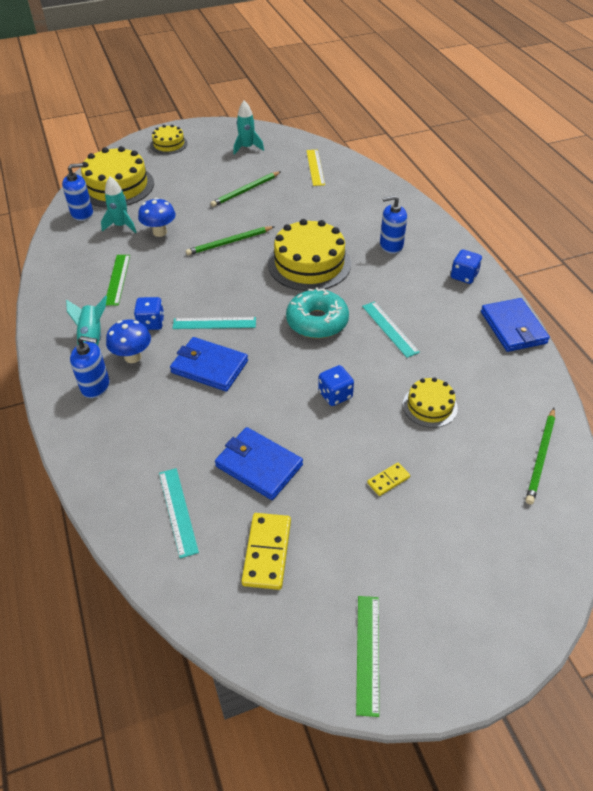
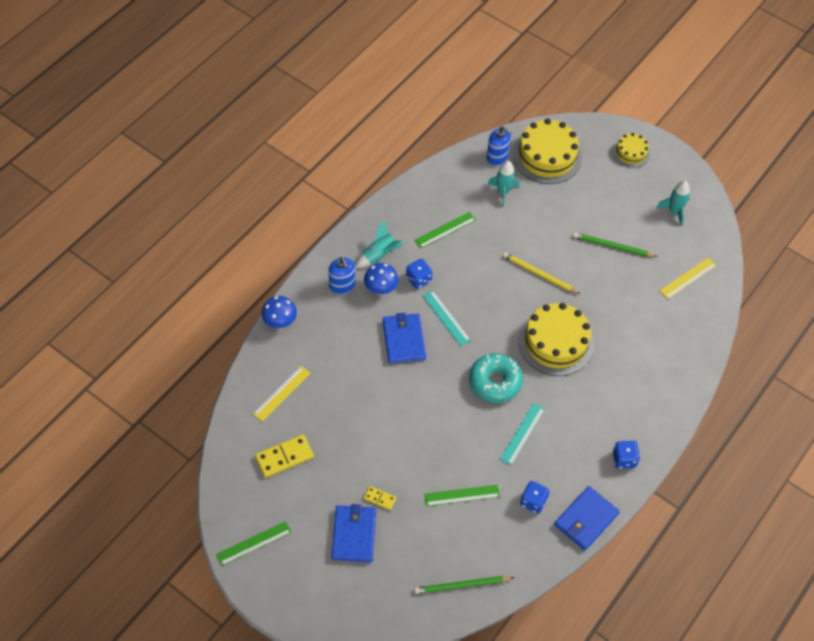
camera: 55 degrees right, 10 degrees up
(160, 232) = (515, 221): blue mushroom -> blue mushroom (280, 322)
(178, 511) = (282, 393): turquoise ruler -> yellow ruler
(229, 242) = (539, 274): green pencil -> yellow pencil
(259, 465) = (342, 417): blue wallet -> blue wallet (354, 535)
(335, 395) = (431, 430): blue dice -> blue dice (533, 501)
(391, 245) = (623, 388): blue soap dispenser -> none
(429, 406) = (462, 495): yellow cake -> green ruler

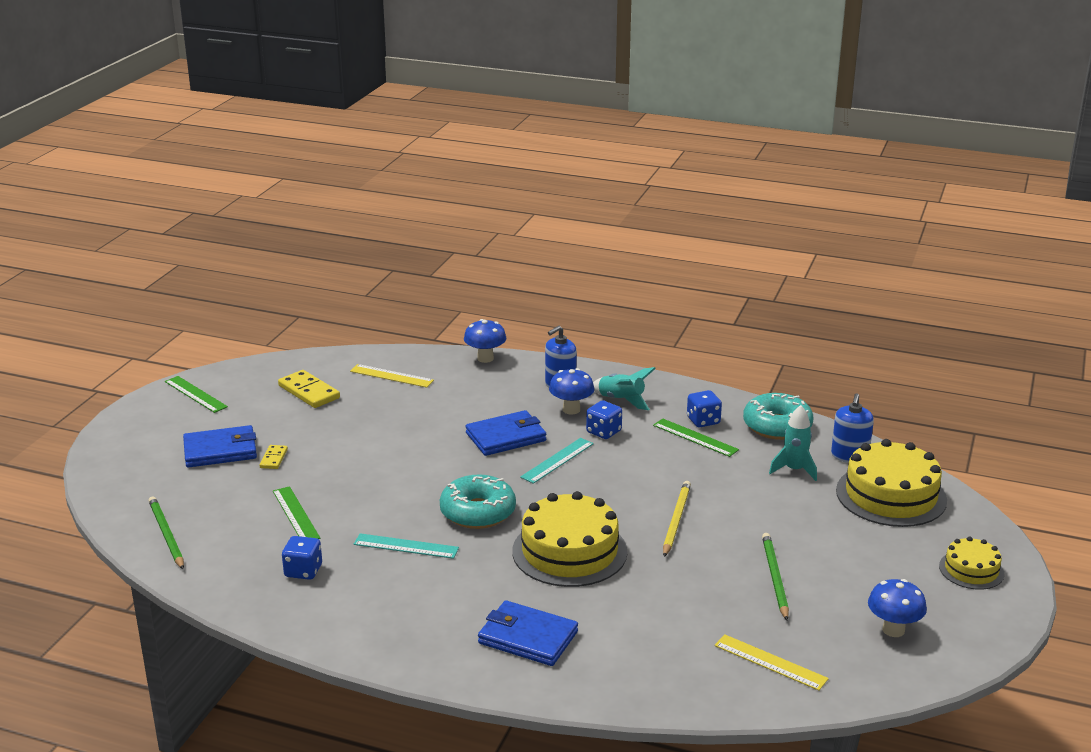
camera: 75 degrees right, 30 degrees down
(447, 180) = (777, 426): none -> turquoise donut
(586, 519) = (288, 620): blue wallet -> blue wallet (527, 637)
(624, 459) = (400, 642): blue dice -> blue dice (703, 421)
(674, 211) = (893, 630): turquoise rocket -> blue mushroom

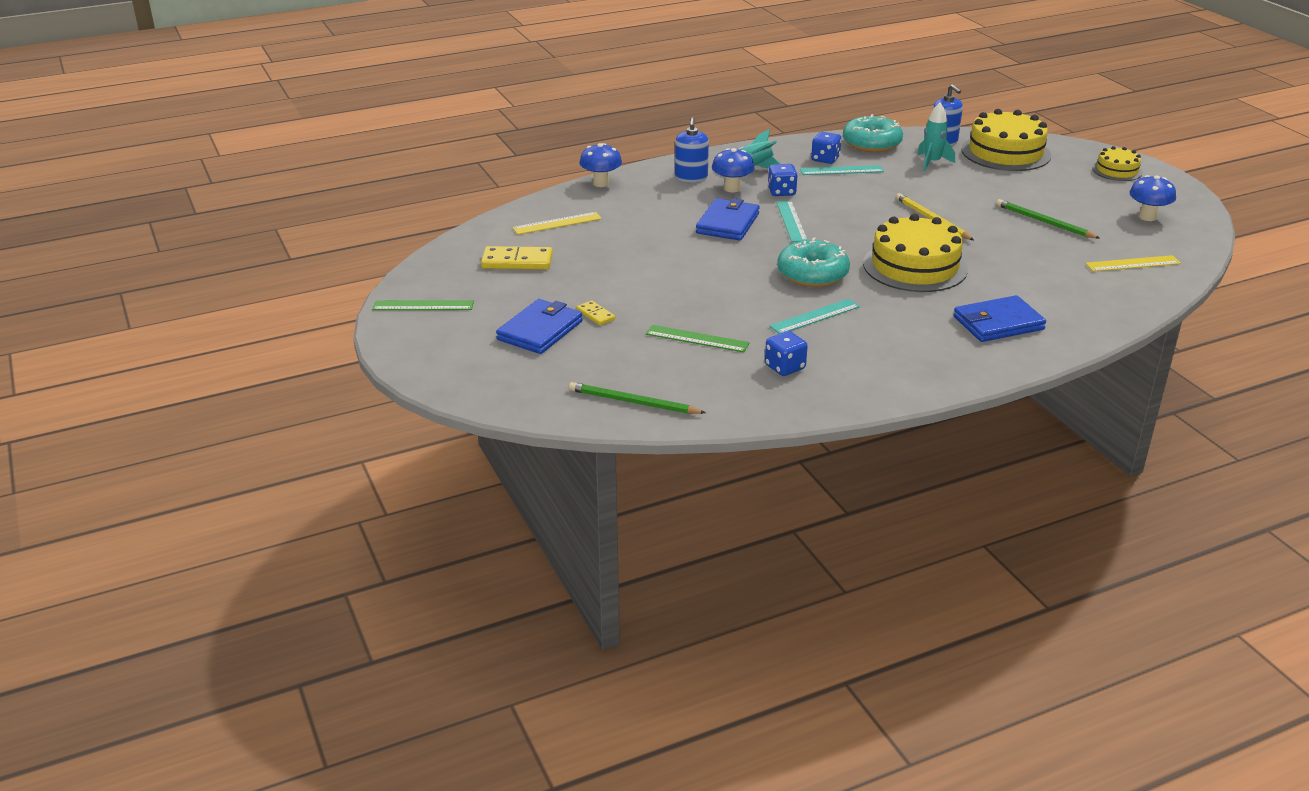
camera: 45 degrees left, 5 degrees up
(695, 437) = (841, 170): green ruler -> turquoise ruler

